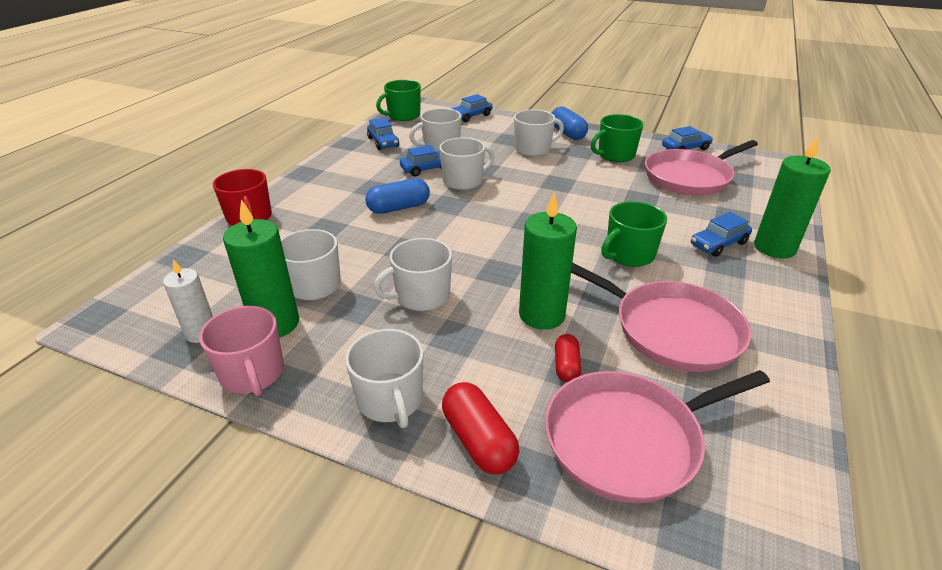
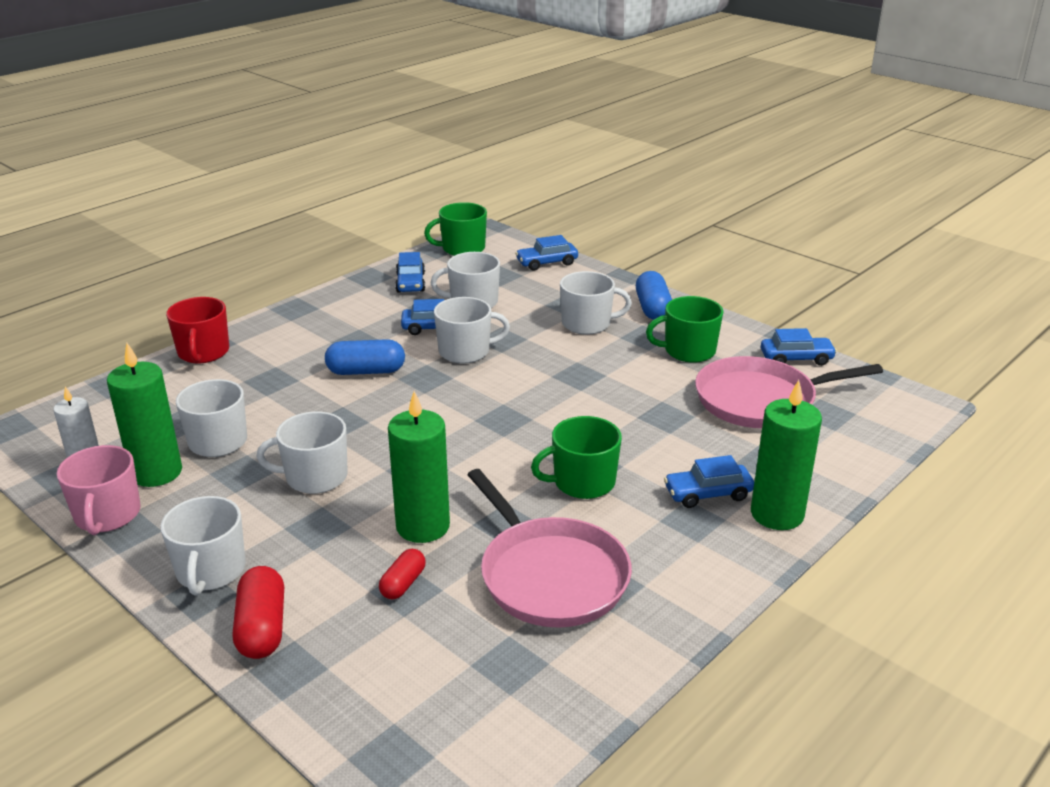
camera: 20 degrees right, 5 degrees down
(628, 439) = (404, 666): pink pan -> none

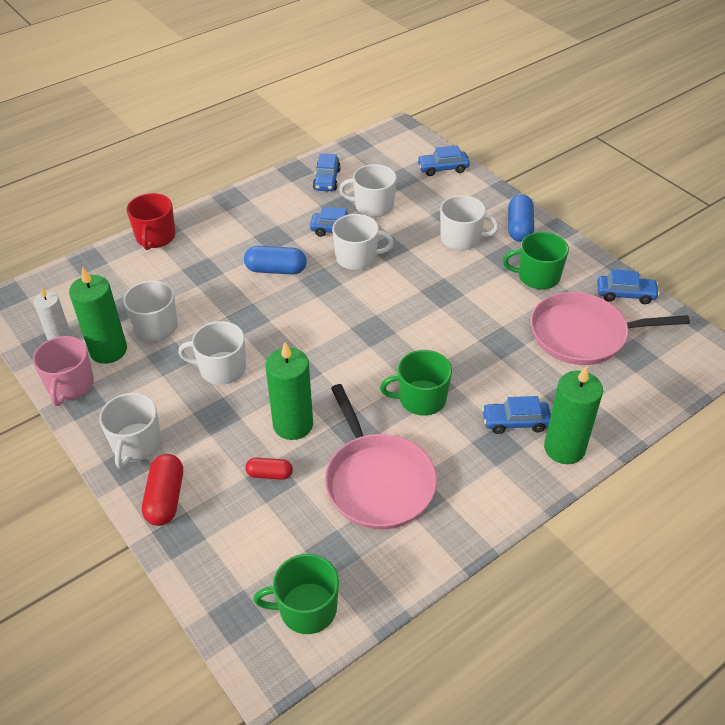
camera: 10 degrees right, 15 degrees up
(403, 583) = (269, 474): red capsule -> red capsule turned 60 degrees clockwise
(462, 249) = (376, 146): green mug -> green mug (306, 609)

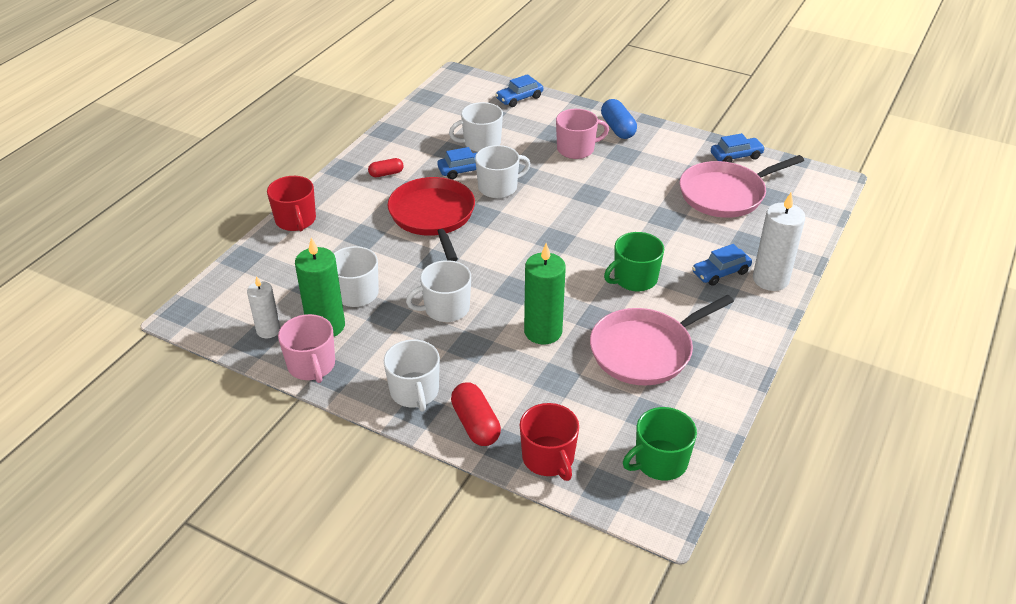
camera: 25 degrees left, 5 degrees down
(205, 561) = (548, 458): none -> red mug
(269, 474) = (552, 375): red capsule -> red capsule (386, 174)
(276, 270) = (433, 216): blue capsule -> red pan
(327, 180) = (423, 132): blue car -> none
(377, 481) = (645, 350): pink pan -> pink pan turned 105 degrees clockwise
(461, 239) = (576, 149): white mug -> pink mug
(537, 276) = (659, 161): green mug -> none
(564, 448) = (770, 279): green candle -> white candle

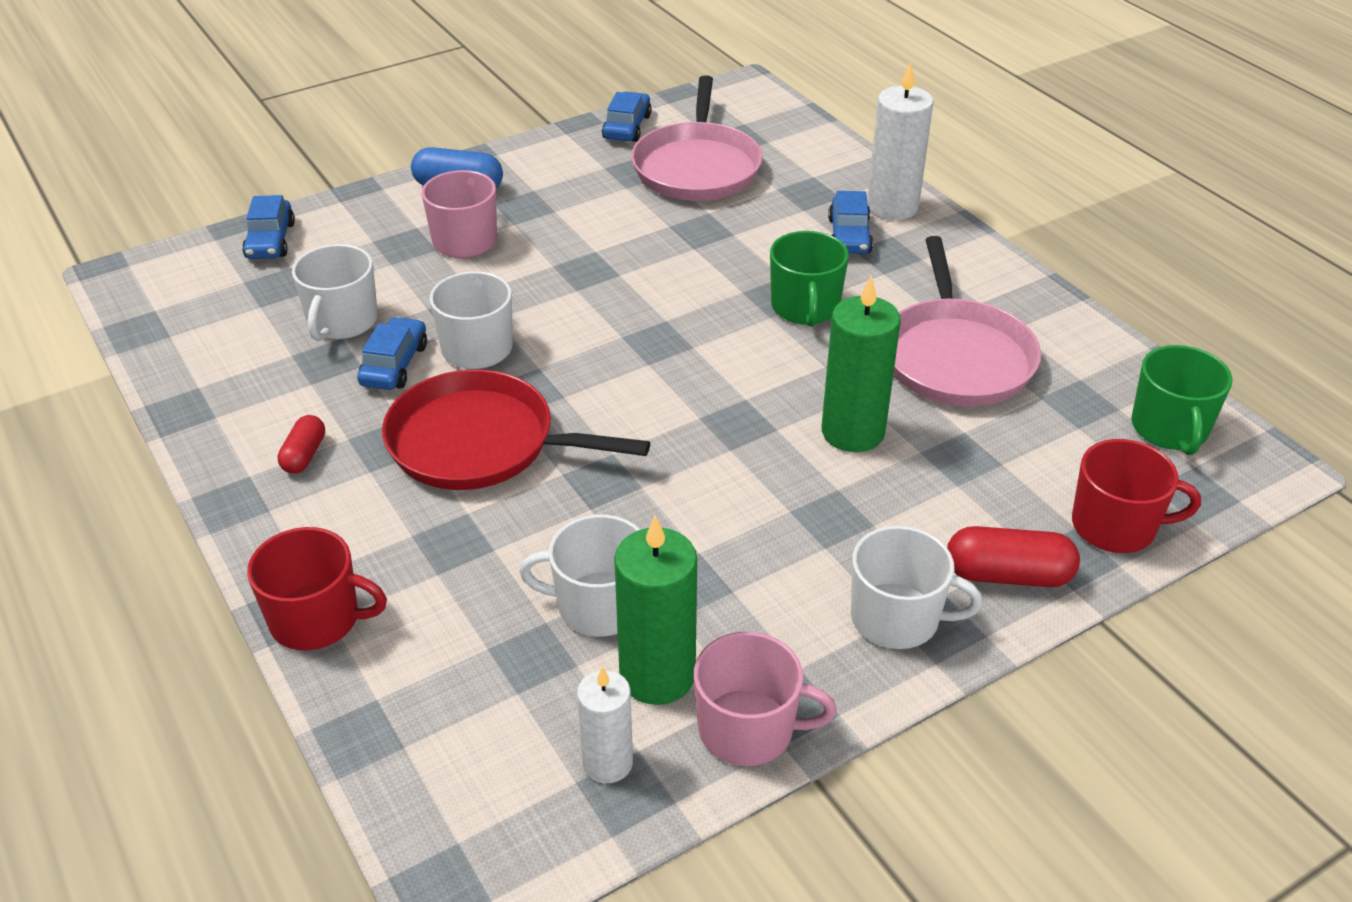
camera: 60 degrees left, 0 degrees up
(445, 308) = (725, 512): white mug -> none

